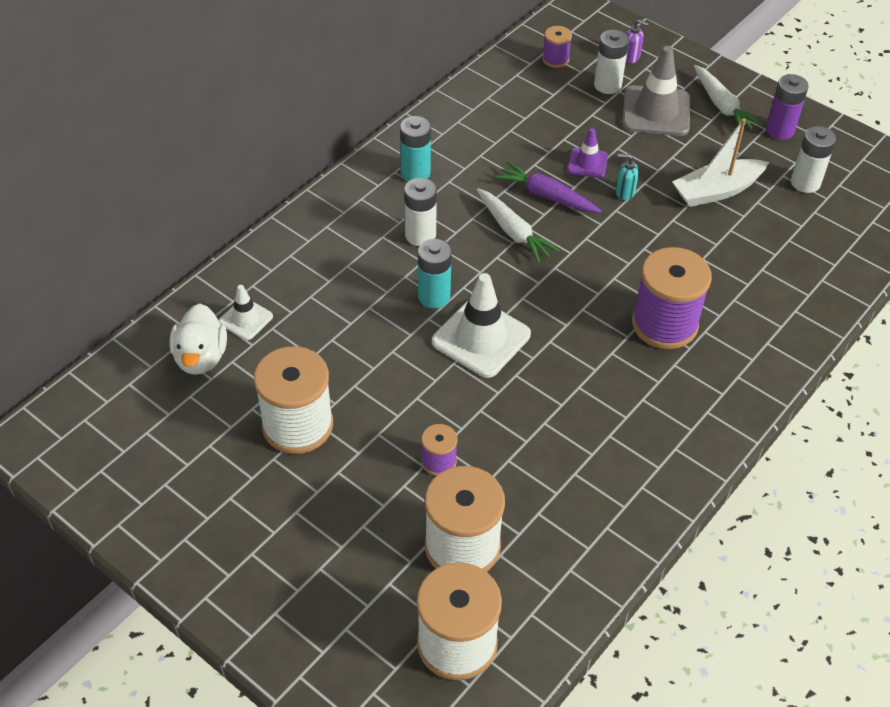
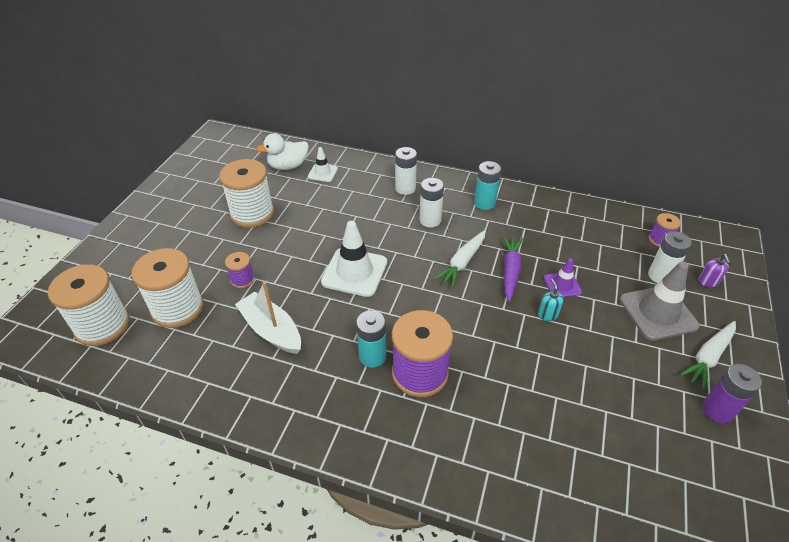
camera: 70 degrees right, 5 degrees down
(434, 296) = (380, 240): turquoise battery -> turquoise battery (372, 356)
(716, 191) = (596, 376): white boat -> white boat (271, 330)
(805, 183) = (663, 447): white battery -> white battery (405, 188)

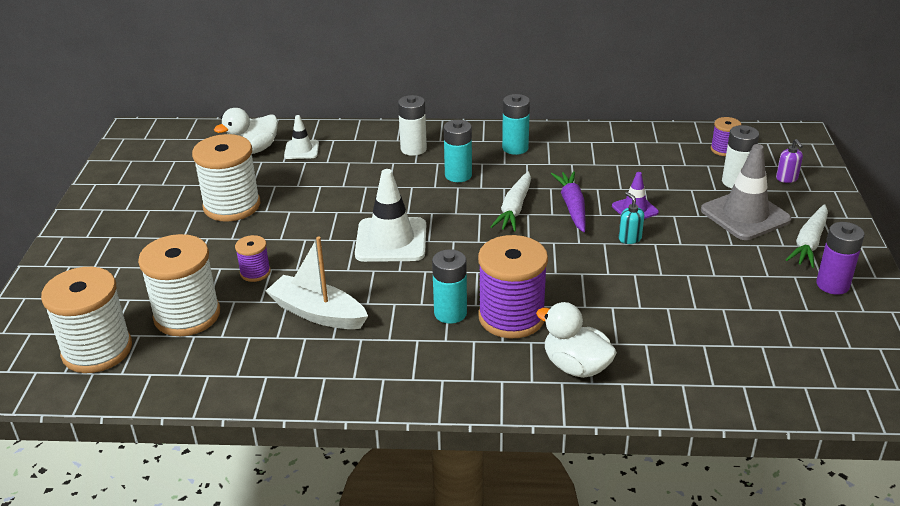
camera: 15 degrees left, 10 degrees down
(430, 220) = (458, 175): white battery -> turquoise battery
(454, 441) = (576, 366): none -> white duck

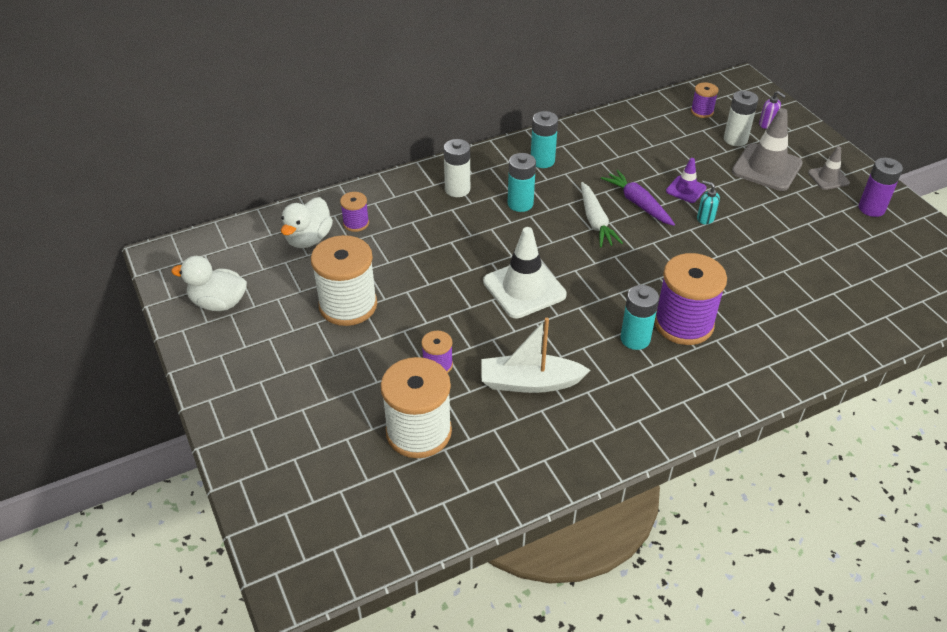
camera: 30 degrees left, 10 degrees up
(97, 350) = (371, 501): white spool -> none
(301, 150) = (356, 223): white traffic cone -> purple spool
(576, 366) = (766, 348): white duck -> white duck (218, 303)
(809, 243) = (828, 178): white carrot -> grey traffic cone

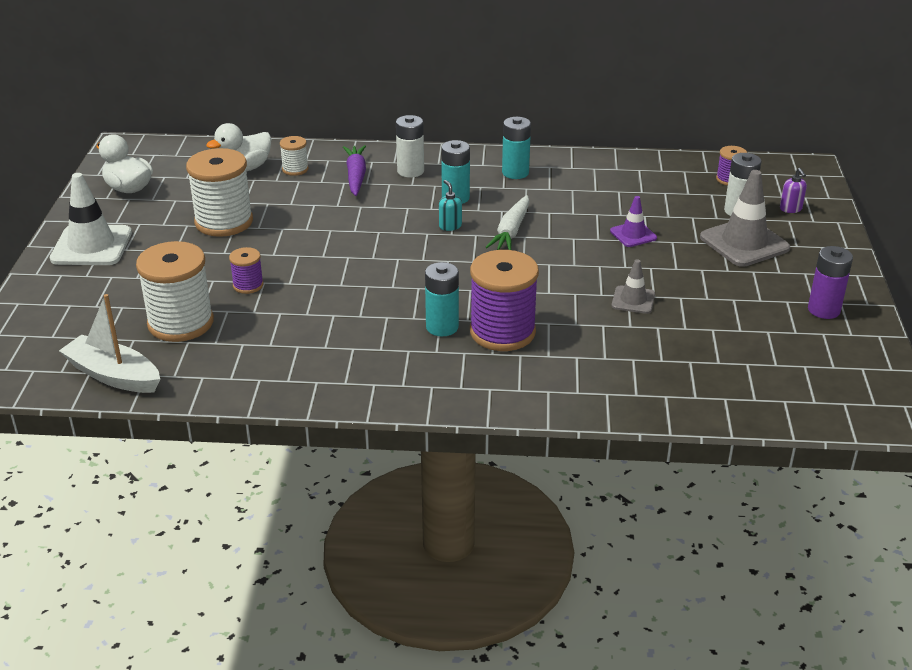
camera: 30 degrees right, 10 degrees down
(356, 223) = (295, 169): purple spool -> white spool
(524, 288) = (385, 258): white traffic cone -> white traffic cone (91, 246)
(530, 382) = (310, 324): white boat -> white boat (113, 375)
(637, 203) = (570, 231): purple carrot -> purple carrot (356, 176)
(705, 218) = (625, 262): turquoise soap dispenser -> turquoise soap dispenser (450, 226)
(828, 178) = (805, 271): grey traffic cone -> grey traffic cone (633, 300)

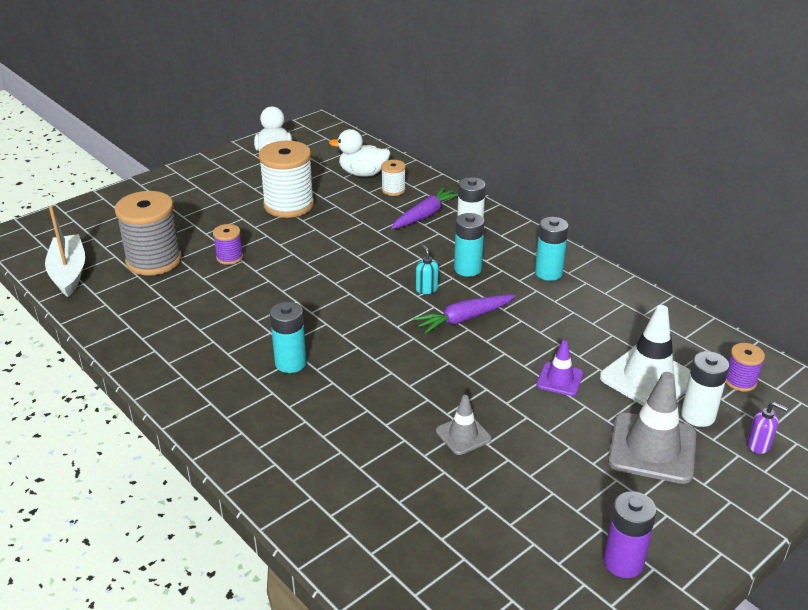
camera: 45 degrees right, 0 degrees up
(91, 246) = (194, 182): white traffic cone -> white traffic cone (648, 378)
(181, 323) = (154, 260): white spool -> grey spool
(450, 226) = (426, 289): turquoise soap dispenser -> turquoise soap dispenser turned 45 degrees counterclockwise
(502, 332) = (323, 394): purple spool -> none
(511, 231) = (464, 319): white carrot -> purple carrot
(790, 209) = (759, 445): purple soap dispenser -> purple soap dispenser turned 90 degrees counterclockwise

